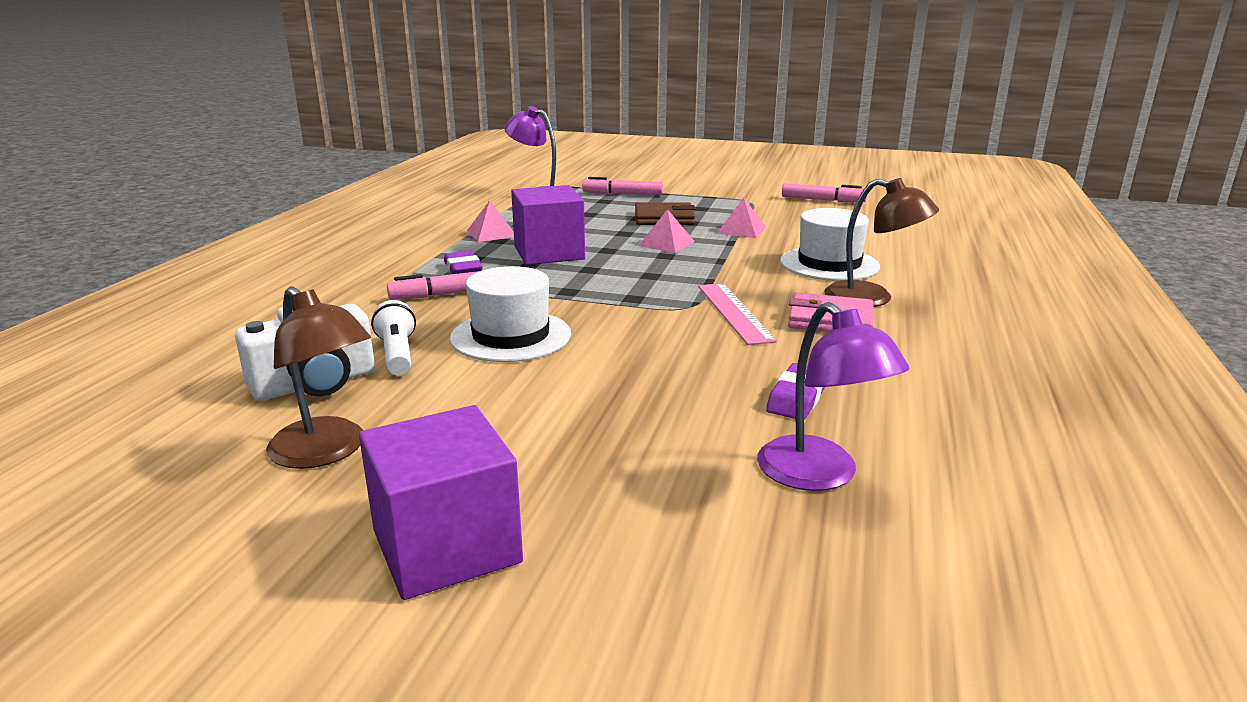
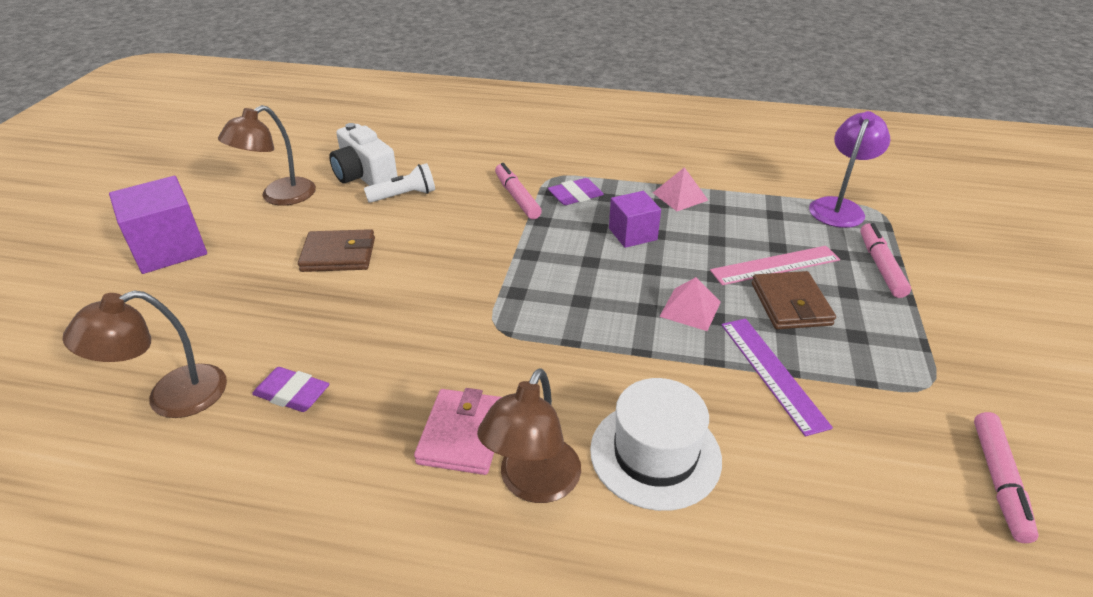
camera: 85 degrees right, 15 degrees up
(511, 336) = (432, 236): white hat -> none
(529, 390) = (339, 255): none -> brown wallet
(549, 253) = (632, 234): purple cube -> purple cube, size x0.62
(734, 312) = (483, 360): pink ruler -> pink ruler (775, 265)
(741, 230) = (772, 373): pink pyramid -> purple ruler
(819, 475) = (171, 397): purple lamp -> brown lamp

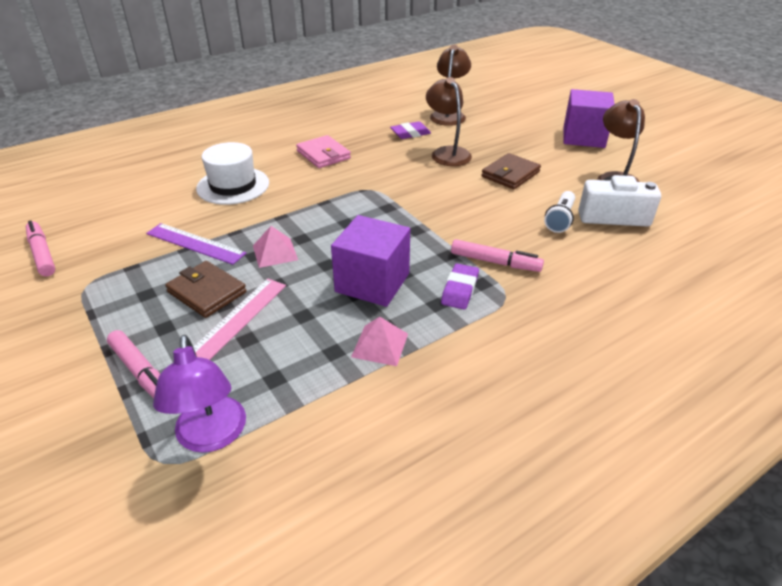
camera: 135 degrees right, 0 degrees up
(533, 484) = (275, 157): brown lamp -> brown lamp (447, 153)
(632, 234) = (372, 282): purple cube -> purple cube, size x1.61

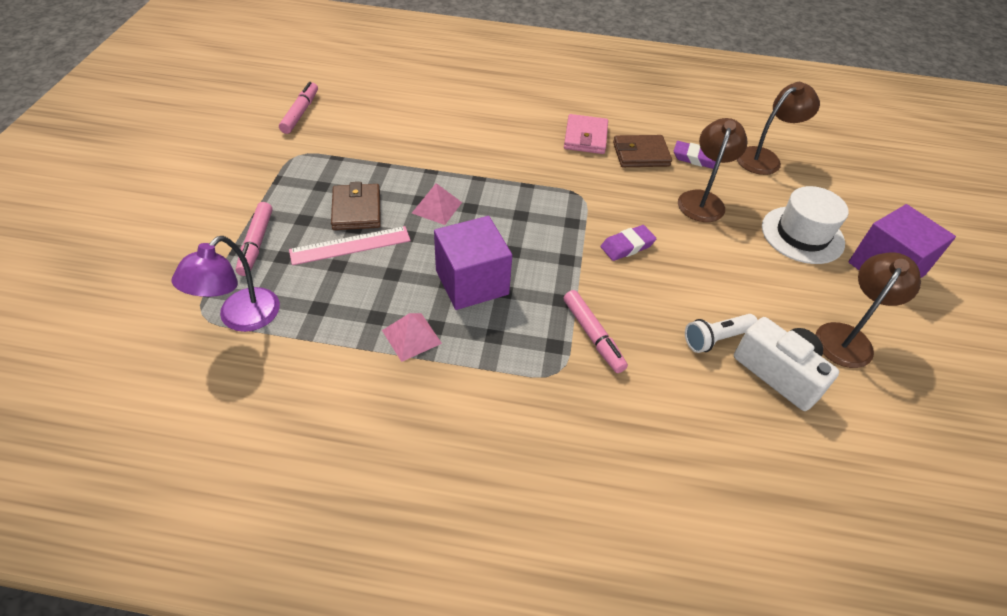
camera: 40 degrees right, 10 degrees up
(195, 243) = (395, 164): purple ruler -> none
(233, 185) = (479, 127): white hat -> white hat (802, 235)
(459, 290) = (528, 338): purple eraser -> purple eraser (627, 246)
(510, 174) = (734, 260): brown wallet -> brown wallet (641, 154)

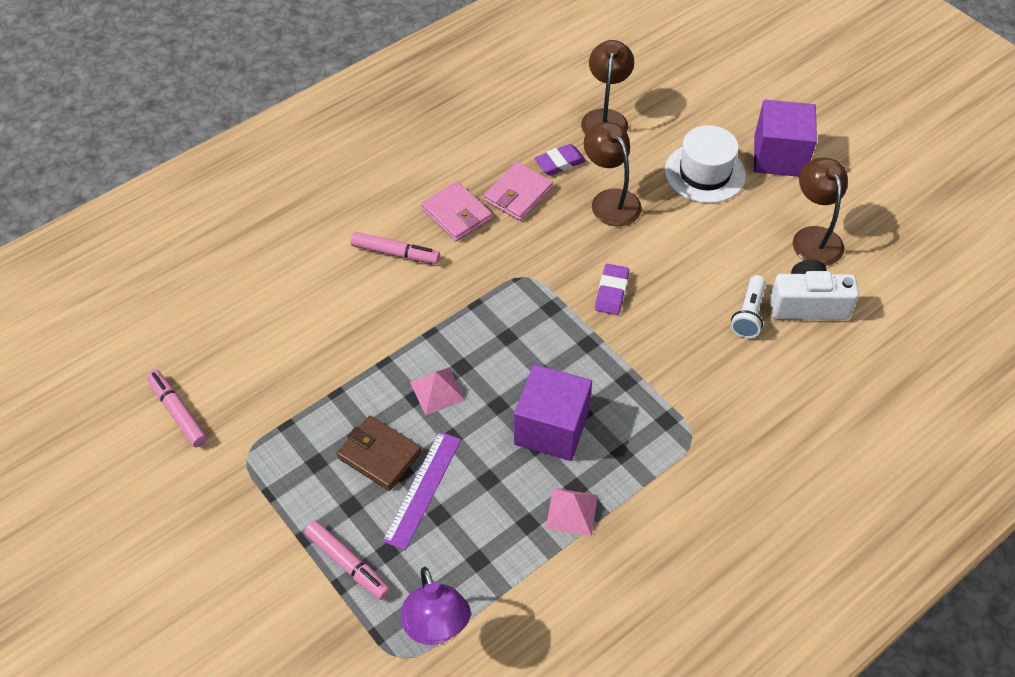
camera: 45 degrees left, 5 degrees up
(350, 245) = (422, 489): pink ruler -> purple ruler
(593, 335) = (679, 388): pink marker -> pink marker (395, 253)
(641, 154) = (518, 194): brown wallet -> pink wallet

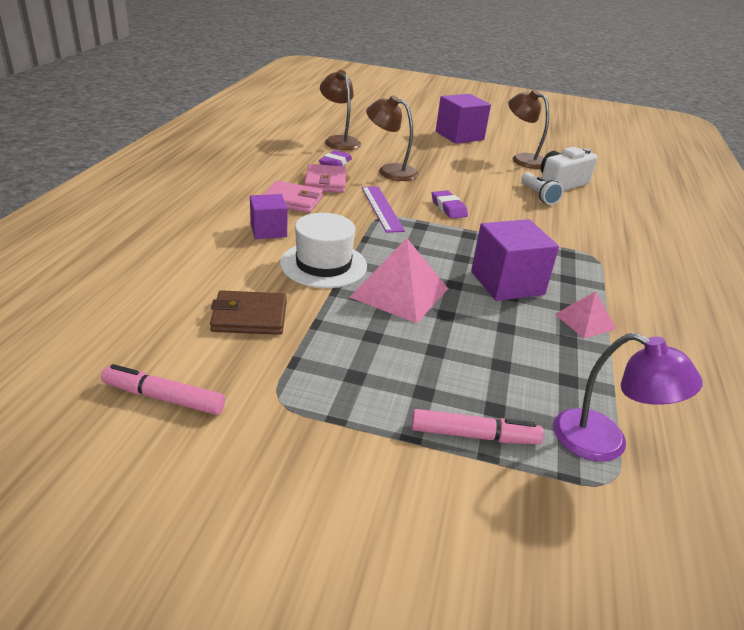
camera: 40 degrees left, 20 degrees down
(379, 455) = (404, 348): brown wallet -> brown wallet (249, 317)
(395, 253) = (268, 230): pink marker -> purple cube
(422, 489) = (467, 354): purple ruler -> purple ruler (381, 208)
(437, 391) = (399, 292): pink pyramid -> pink pyramid, size x1.75
(704, 173) = (429, 149): white hat -> white hat (323, 264)

